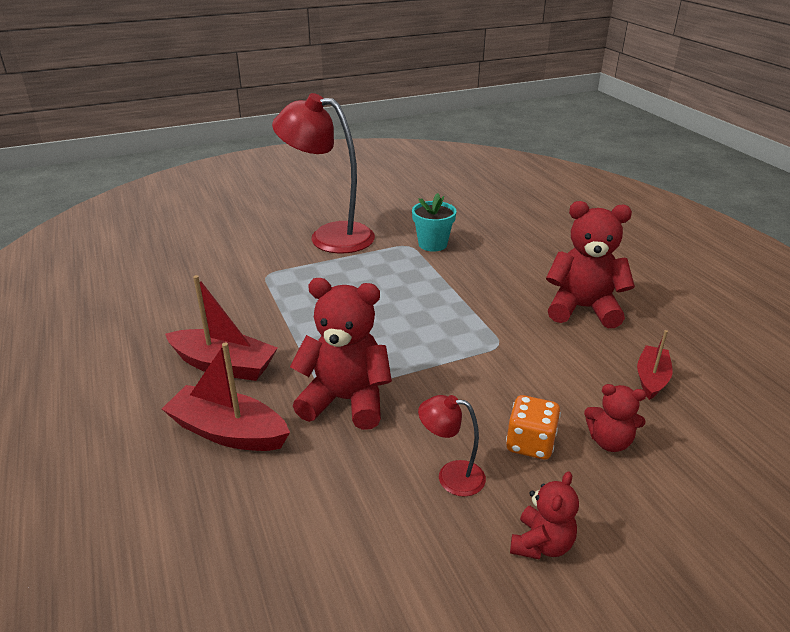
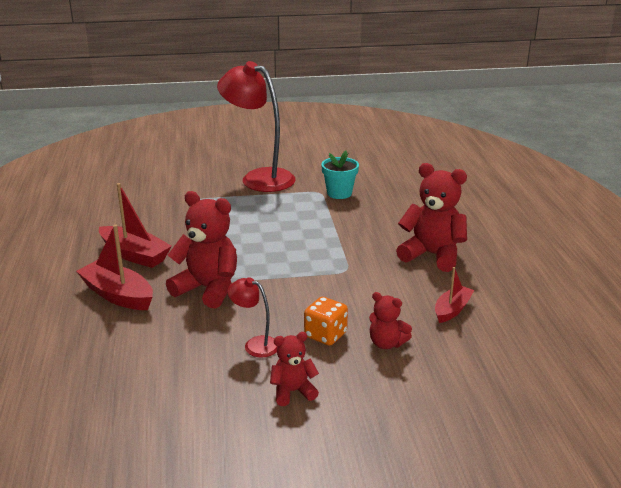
camera: 15 degrees right, 5 degrees down
(541, 544) = (293, 391): red teddy bear -> red teddy bear turned 150 degrees counterclockwise

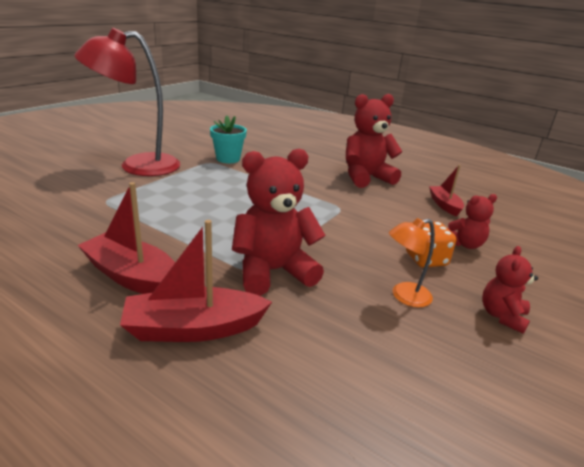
camera: 50 degrees left, 0 degrees up
(134, 255) = (133, 277): red boat -> red boat turned 135 degrees counterclockwise
(255, 344) = (404, 296): red lamp -> orange lamp

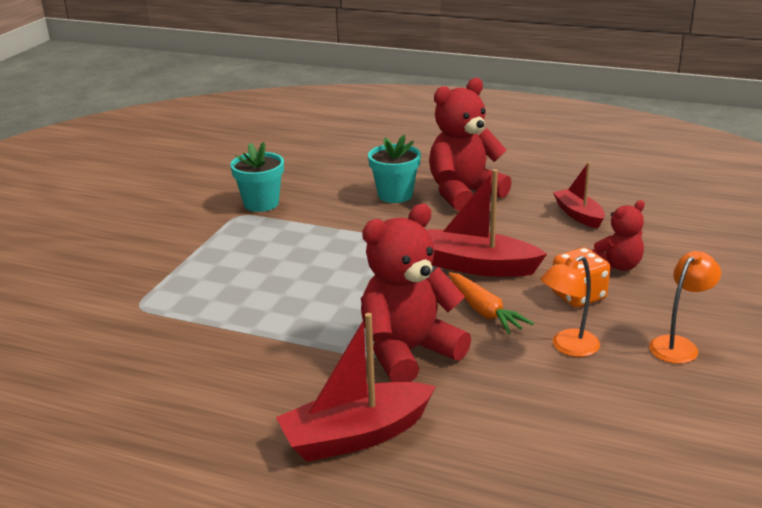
camera: 10 degrees left, 0 degrees up
(133, 277) = (249, 396): red boat -> red boat (477, 266)
(137, 166) = (142, 243): red lamp -> none
(318, 170) = (395, 195): none -> turquoise flower pot
(347, 254) = (484, 311): none -> orange carrot
(502, 316) = (678, 345): red teddy bear -> orange lamp

